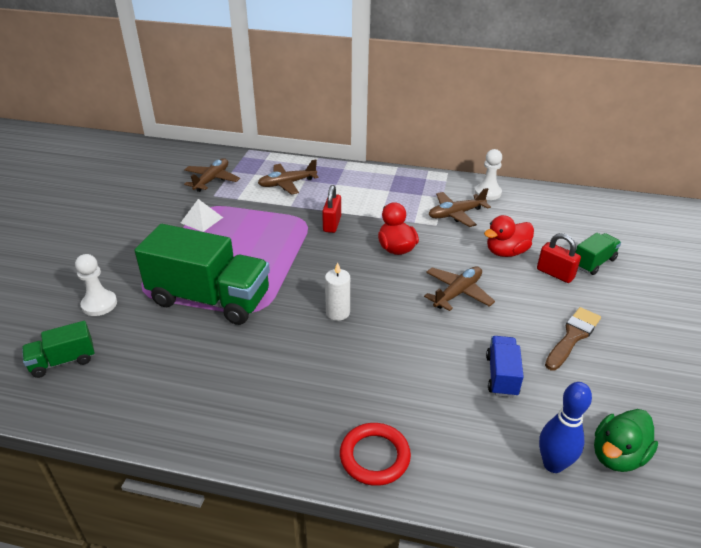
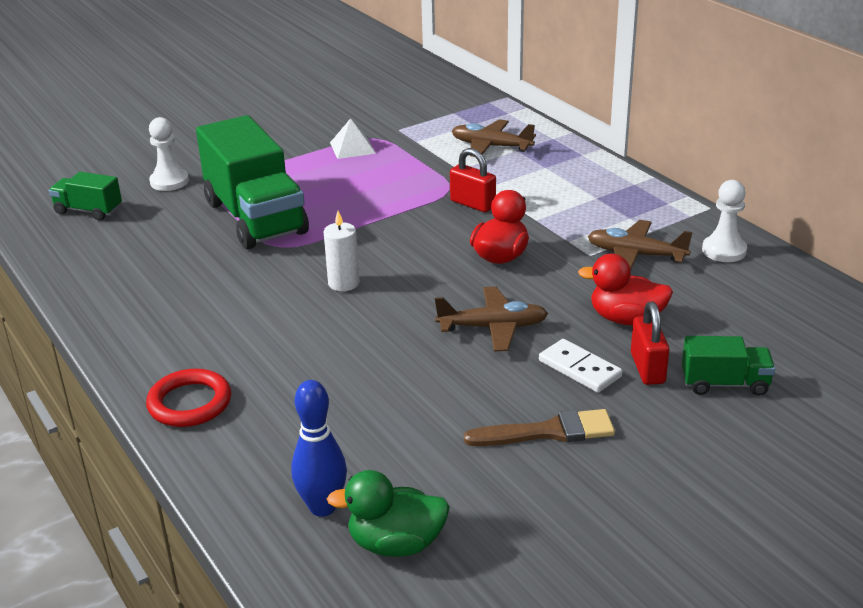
camera: 45 degrees right, 5 degrees down
(212, 180) = (420, 114): brown plane -> none
(332, 224) = (472, 204): red padlock -> red padlock turned 75 degrees clockwise
(501, 376) = (405, 417): blue truck -> none
(530, 292) = (579, 369): none -> white domino

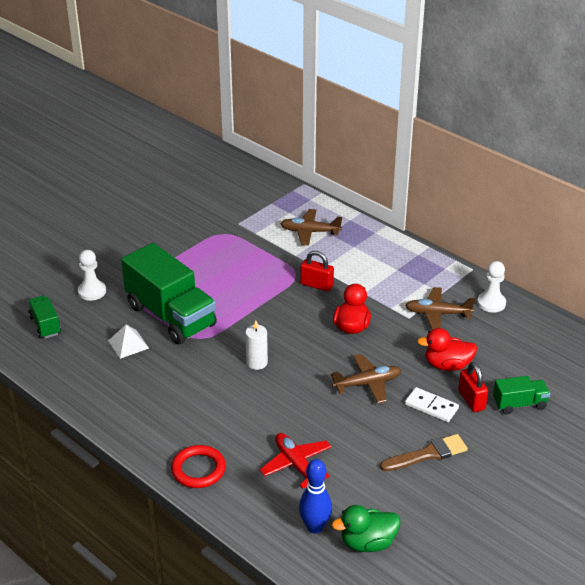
camera: 15 degrees left, 5 degrees up
(88, 211) = (45, 325): green truck -> green truck turned 60 degrees clockwise
(336, 417) = (296, 465): none -> red plane
(352, 148) = (212, 244): white pyramid -> white pyramid (128, 344)

